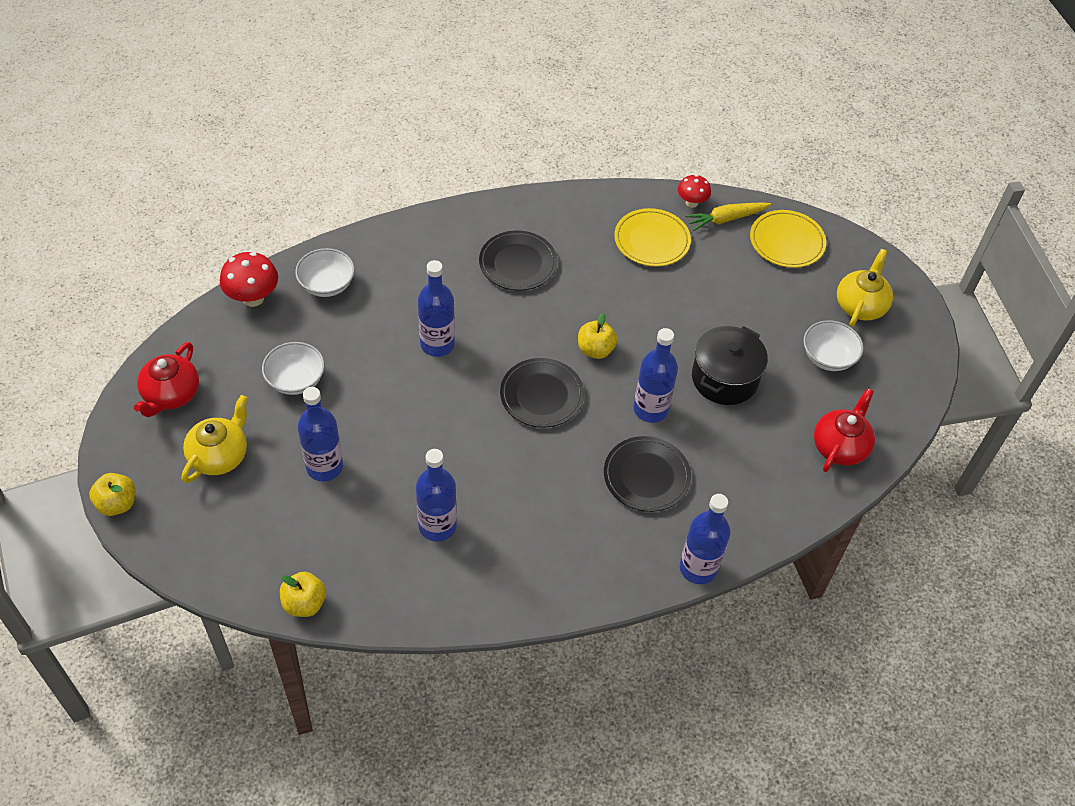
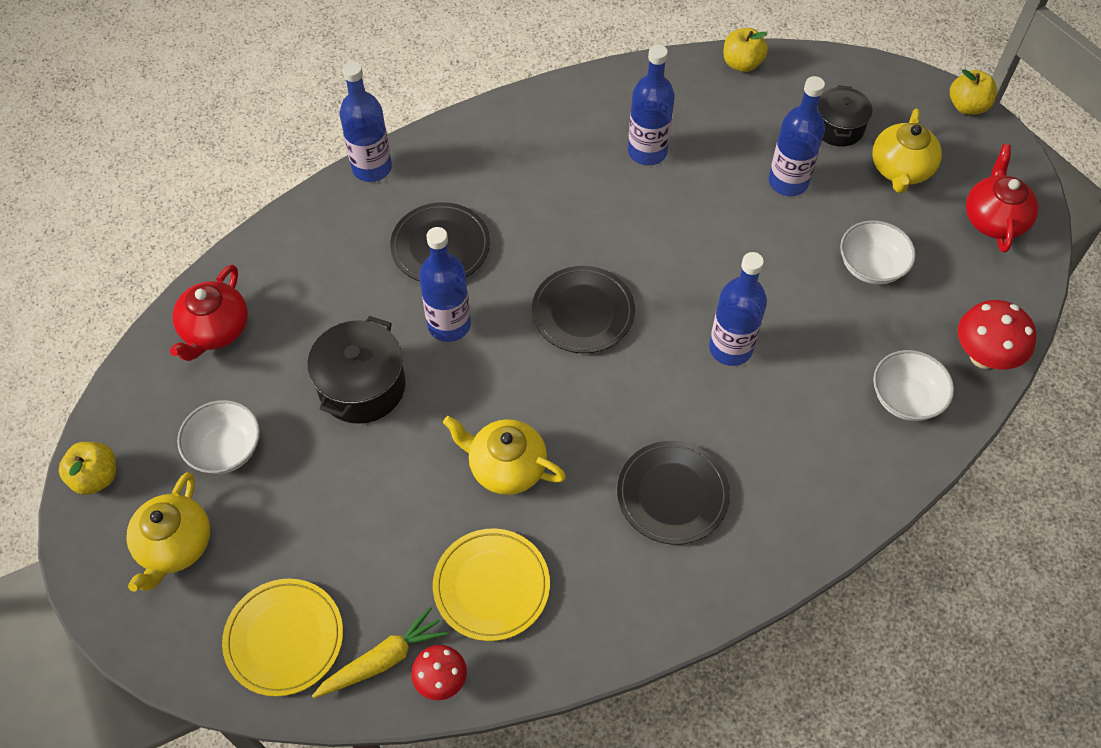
camera: 170 degrees right, 5 degrees up
(250, 509) = (838, 128): none -> black pot
(595, 350) = (533, 387): yellow apple -> yellow apple (96, 477)
(627, 303) = (506, 467): none -> yellow teapot

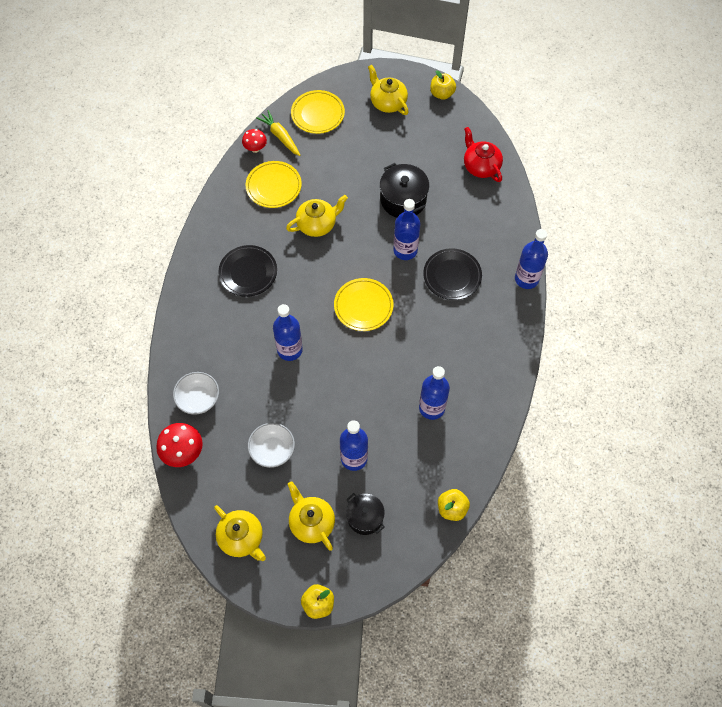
camera: 130 degrees right, 5 degrees up
(225, 449) = (416, 139): white bowl -> none
(382, 660) = (280, 136): yellow carrot -> yellow carrot turned 135 degrees clockwise
(583, 312) = (363, 306): black plate -> yellow plate
(994, 219) = (242, 538): red teapot -> yellow teapot

